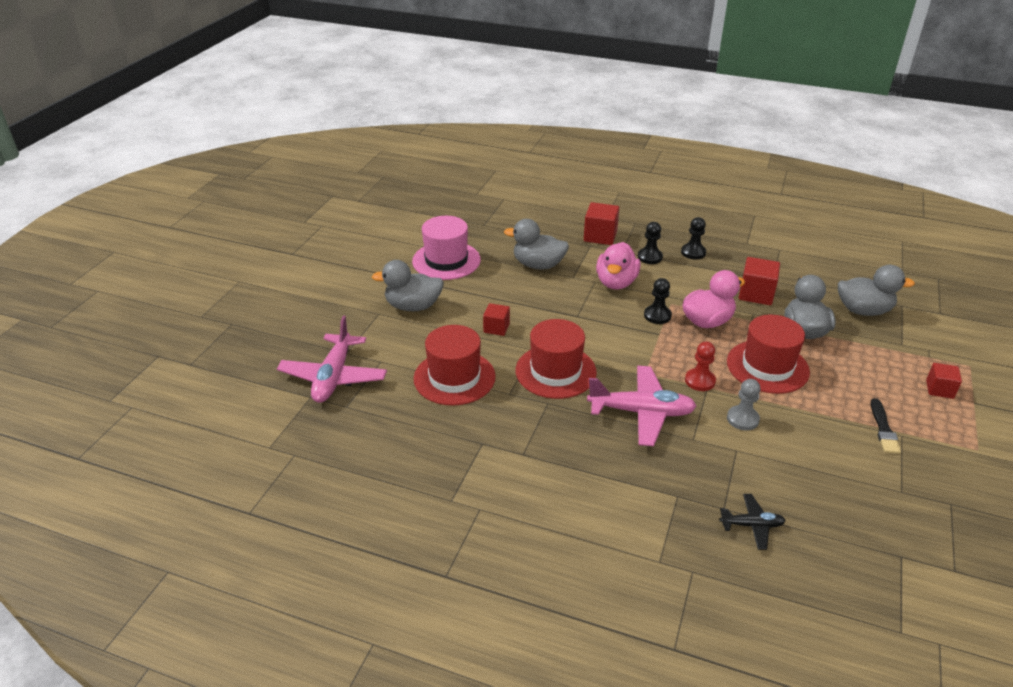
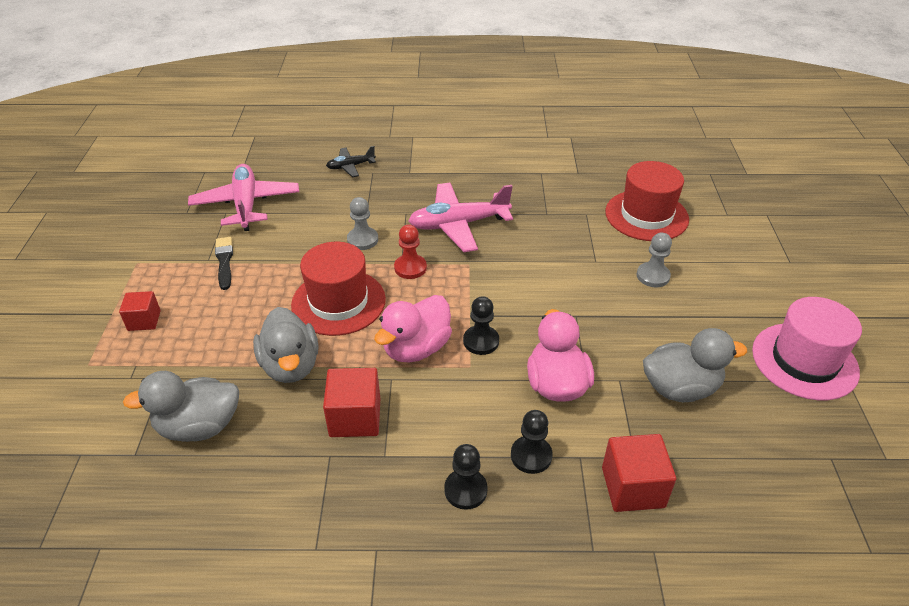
camera: 160 degrees right, 5 degrees up
(333, 377) = (749, 191): pink plane -> pink plane (246, 204)
(413, 306) = (765, 279): grey duck -> none
(496, 328) = (653, 276): red cube -> grey pawn
(555, 371) = (558, 243): red hat -> none

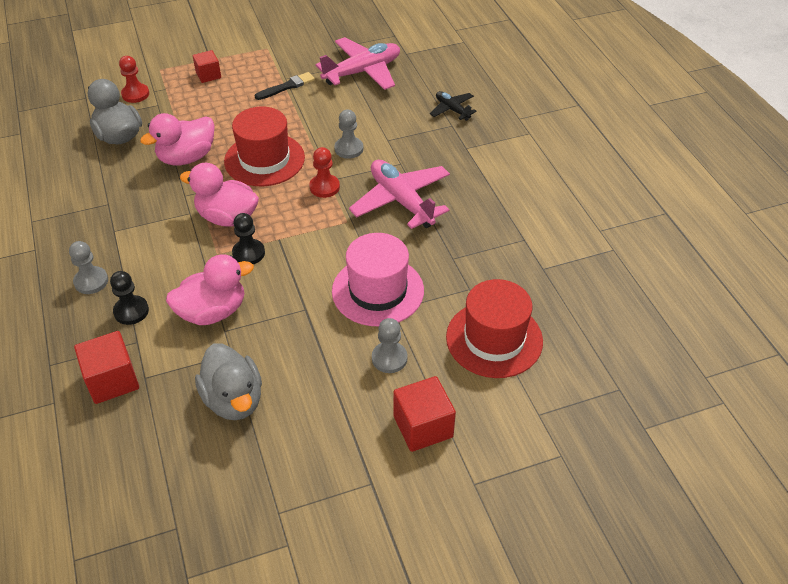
camera: 70 degrees right, 5 degrees up
(121, 397) = (135, 94): none -> red pawn
(291, 366) = (187, 157): grey duck -> pink duck
(355, 417) = (145, 205): red cube -> red cube (423, 426)
(465, 490) = (91, 281): black pawn -> grey pawn
(804, 361) = (305, 502): pink hat -> pink hat (378, 291)

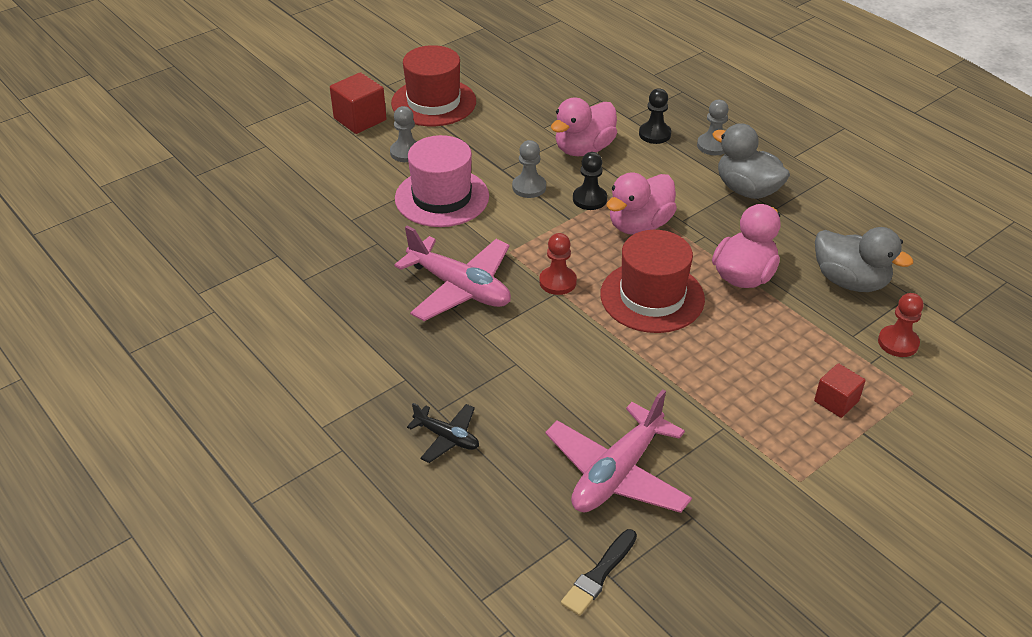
camera: 160 degrees right, 5 degrees down
(112, 380) = (623, 93): red cube -> none
(227, 217) = (639, 225): pink duck -> pink duck turned 135 degrees clockwise
(234, 399) = (519, 103): grey duck -> grey duck (747, 190)
(286, 87) = (709, 412): black brush -> black brush (599, 574)
(349, 149) = (559, 337): grey pawn -> grey pawn (529, 187)
(494, 339) = (315, 185): red hat -> red hat (433, 102)

